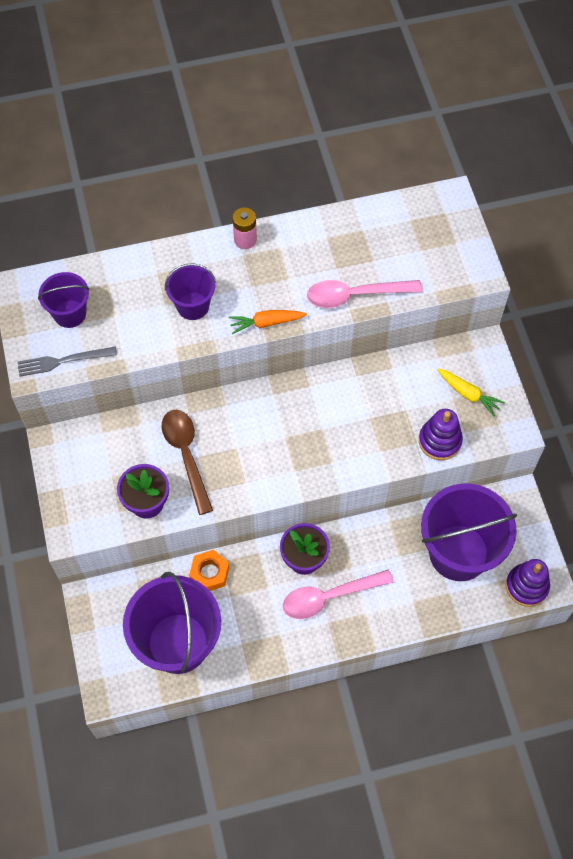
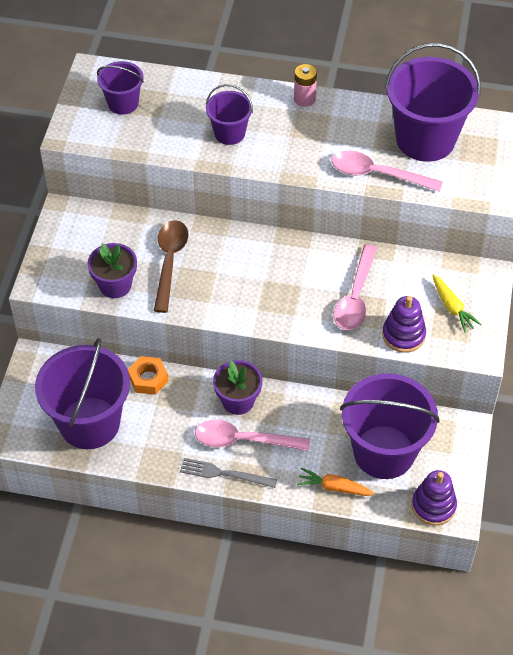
camera: 25 degrees right, 10 degrees down
(64, 361) = (97, 136): grey fork -> grey fork (225, 474)
(266, 323) = (285, 168): orange carrot -> orange carrot (334, 487)
(377, 419) = (355, 297): none -> pink spoon
(380, 240) = (425, 139): none -> purple bucket

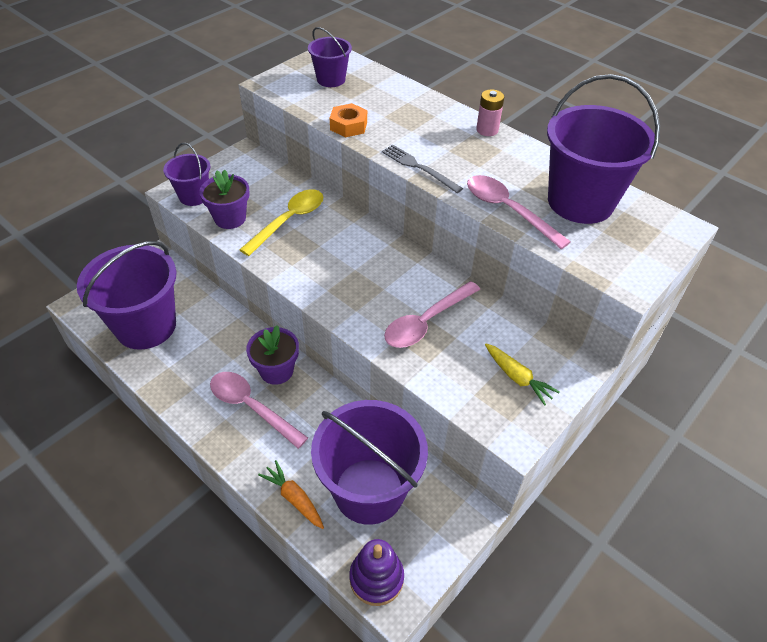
camera: 30 degrees right, 5 degrees down
(148, 379) = (222, 315): orange nut -> orange nut (348, 126)
(169, 262) = (289, 221): brown spoon -> yellow spoon
(225, 474) = (210, 428): grey fork -> grey fork (419, 168)
(229, 133) = (398, 129): purple bucket -> purple bucket (194, 196)
(403, 335) = (446, 379): purple stacking toy -> none
(452, 307) = (517, 378): yellow carrot -> yellow carrot turned 45 degrees counterclockwise

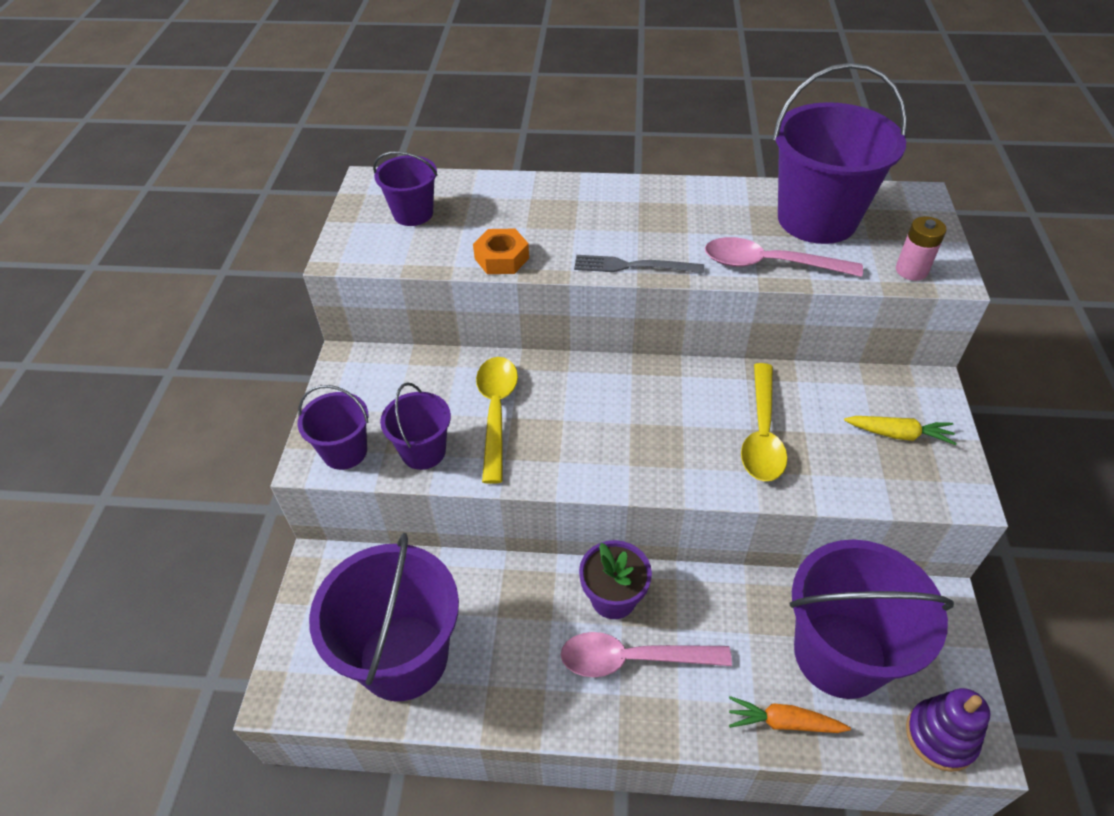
camera: 35 degrees left, 0 degrees up
(230, 218) = (423, 451): purple flower pot -> purple bucket
(426, 322) = (762, 433): pink spoon -> yellow spoon
(487, 130) = (647, 189): pink battery -> pink battery (911, 270)

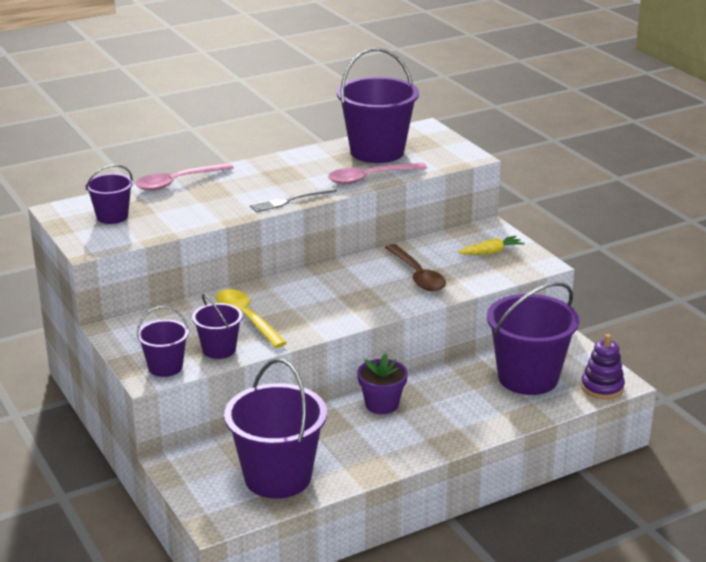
camera: 35 degrees left, 20 degrees down
(502, 258) = (202, 220): orange nut -> none
(633, 659) = (418, 423): pink spoon -> pink spoon (178, 182)
(762, 433) = (417, 275): yellow spoon -> brown spoon
(783, 722) = (521, 414): orange carrot -> none
(911, 270) = (450, 159): pink battery -> none

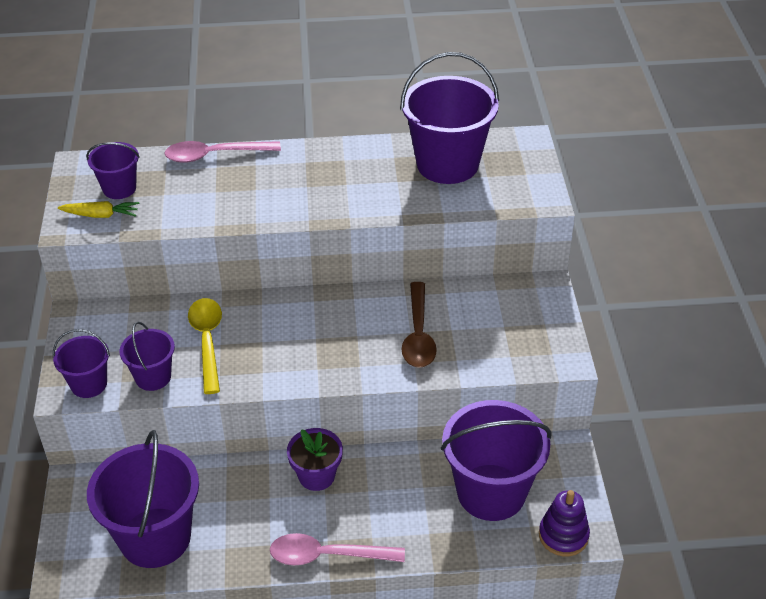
camera: 25 degrees right, 15 degrees up
(291, 200) = (305, 215): grey fork -> none
(370, 178) = (411, 204): pink spoon -> pink spoon (327, 555)
(491, 252) = (521, 324): yellow carrot -> yellow carrot (101, 215)

